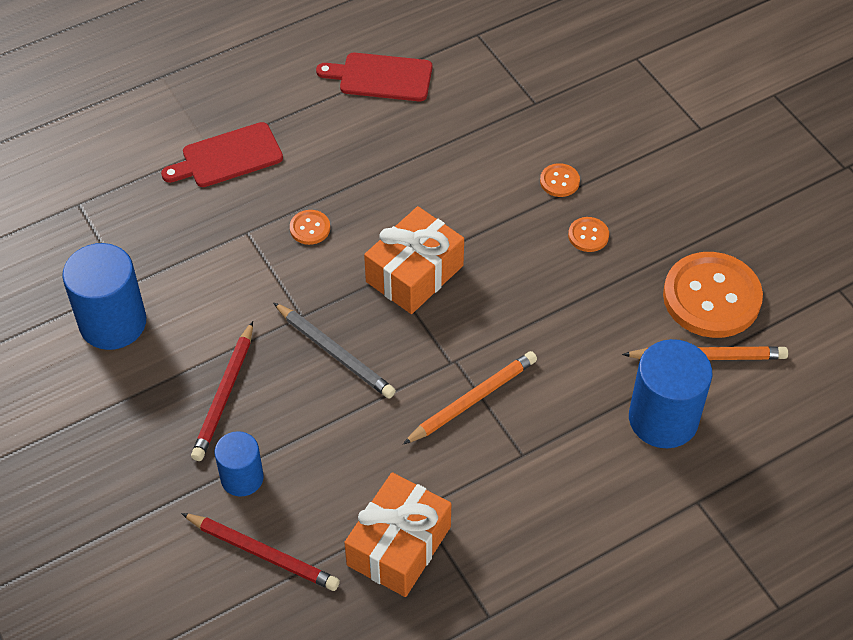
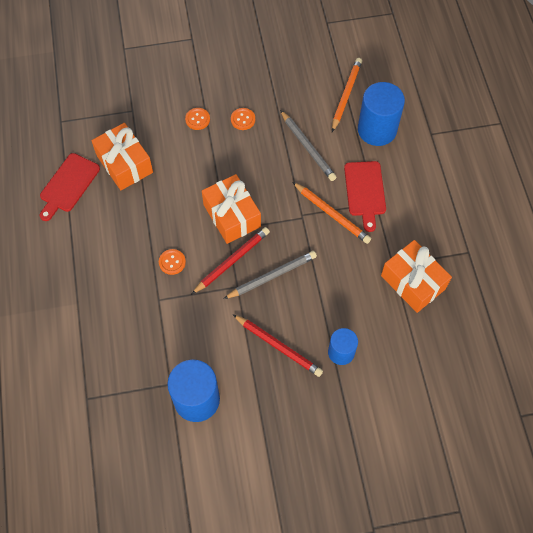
camera: 70 degrees left, 10 degrees up
(228, 157) = (90, 294): red cutting board -> red cutting board (365, 191)
(263, 554) = (396, 355): red pencil -> red pencil (232, 261)
(443, 124) = (125, 164): none -> orange gift
(473, 400) = (332, 214): orange pencil -> orange pencil turned 150 degrees clockwise
(579, 333) = (307, 148): none -> grey pencil
(711, 297) = (309, 79): orange button -> none

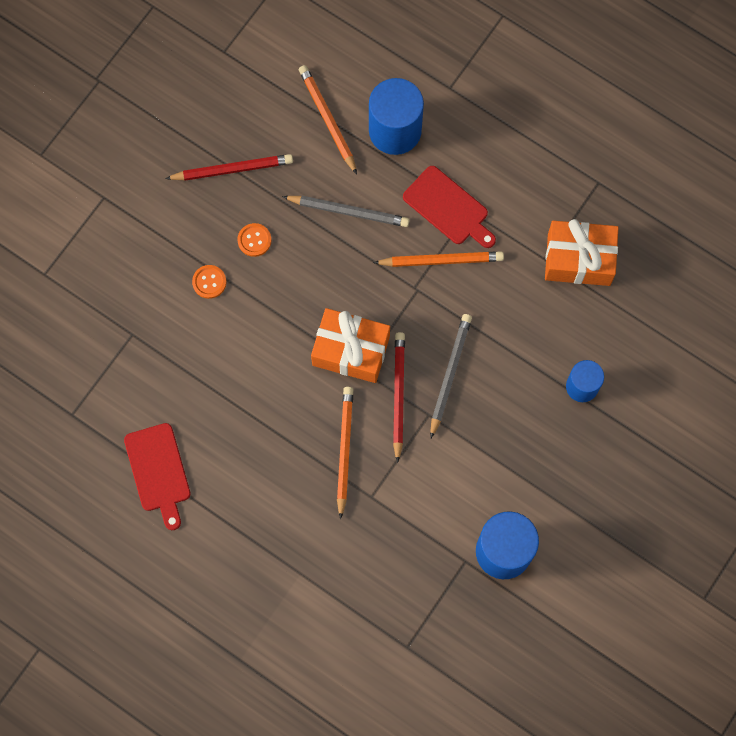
camera: 45 degrees left, 10 degrees up
(125, 164) = (189, 397): orange gift -> none
(172, 262) = (345, 450): orange button -> orange pencil
(278, 347) = (523, 434): red pencil -> red pencil (233, 169)

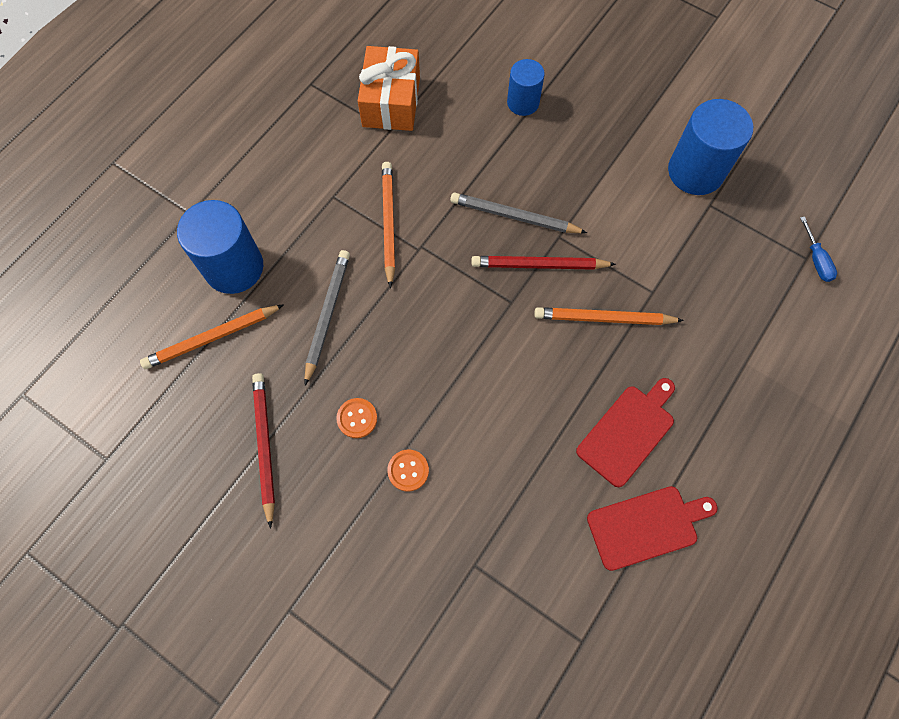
camera: 90 degrees left, 5 degrees down
(351, 350) = (490, 312): orange gift -> none
(406, 656) = (816, 259): none -> blue screwdriver
(448, 208) = (329, 216): red cutting board -> red cutting board (628, 432)

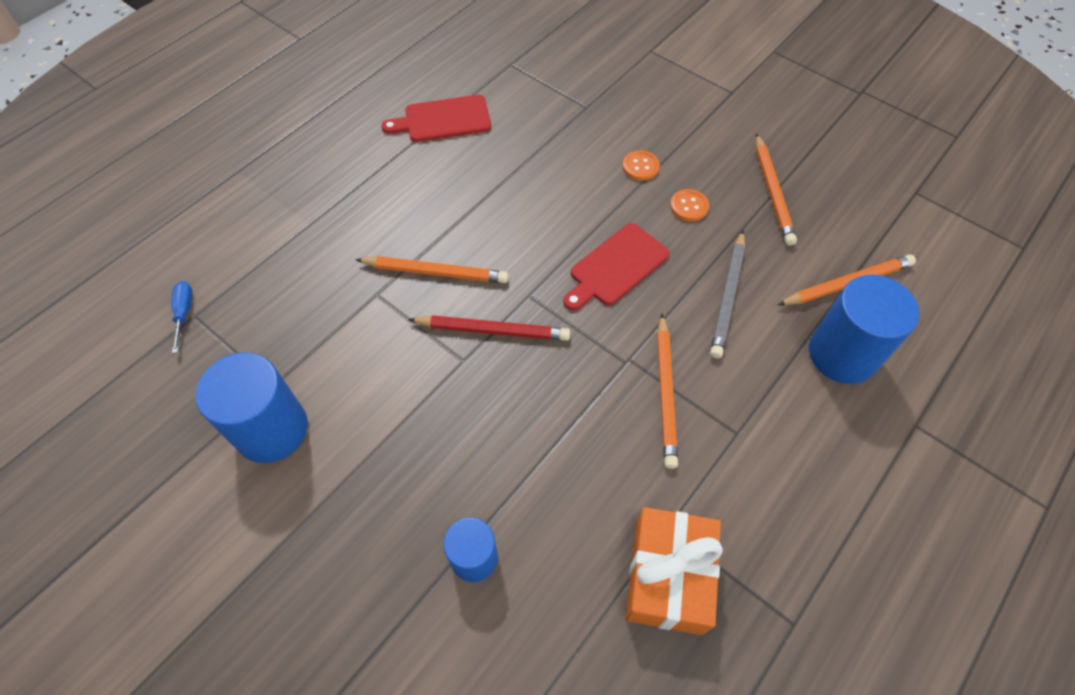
camera: 175 degrees left, 10 degrees down
(265, 445) = (772, 192): red pencil -> orange pencil
(514, 216) = (512, 389): grey pencil -> none
(628, 432) = (439, 180): red cutting board -> red cutting board (616, 267)

